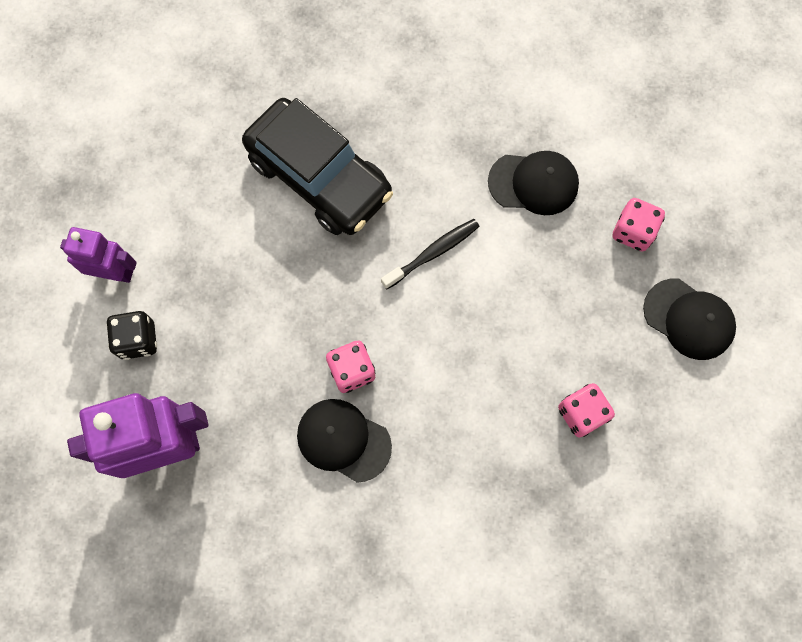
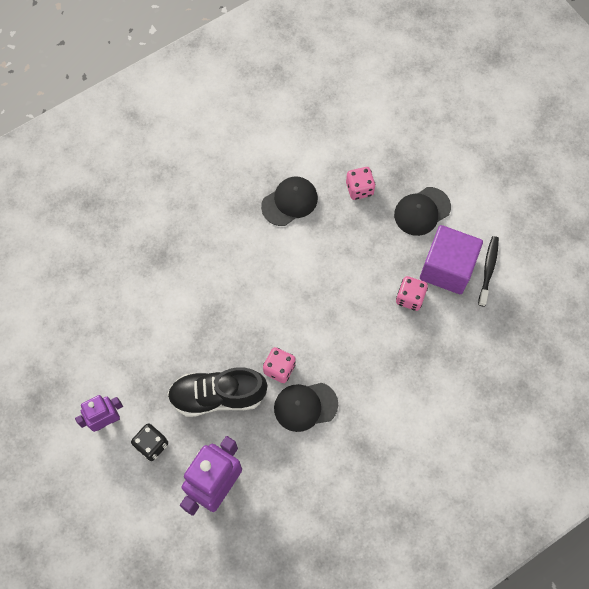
camera: 40 degrees left, 5 degrees down
(256, 345) = (217, 396): none -> black shoe
(319, 177) = (175, 284): black car -> none
(433, 253) = (269, 276): black toothbrush -> black toothbrush (488, 269)
(660, 414) = (447, 268): none -> purple cube
(689, 319) = (422, 211): black cap -> black cap turned 150 degrees clockwise

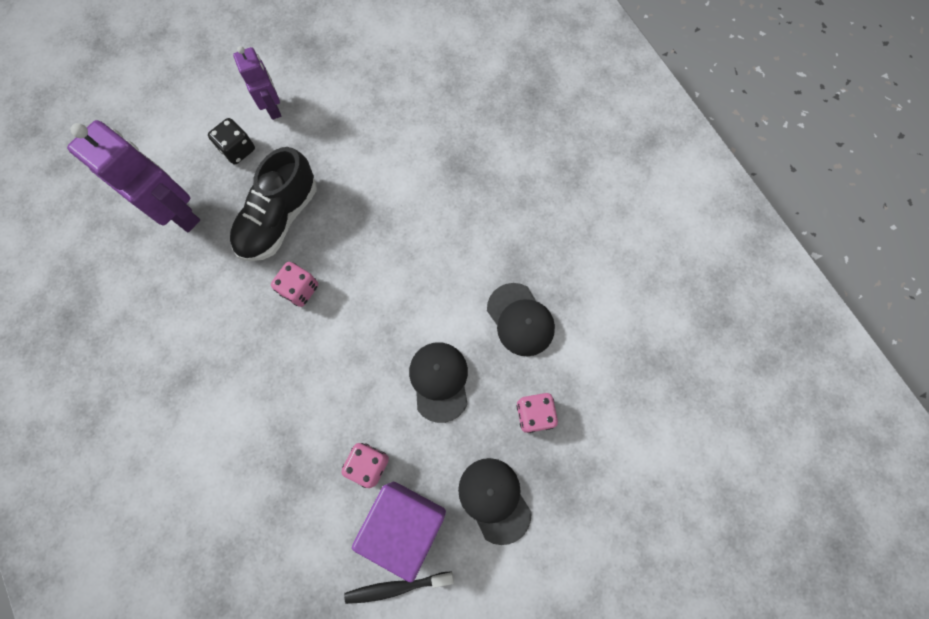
camera: 95 degrees right, 5 degrees up
(217, 396) = (279, 219): black shoe -> black shoe turned 150 degrees counterclockwise
(305, 406) = (248, 315): black cap -> black cap (439, 381)
(488, 269) = (396, 587): black toothbrush -> black toothbrush turned 150 degrees clockwise

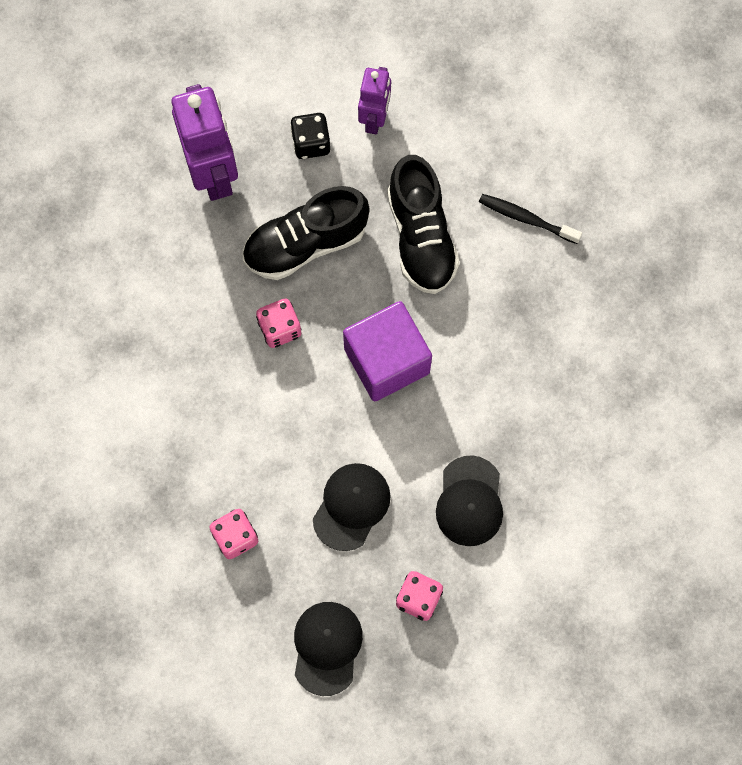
camera: 35 degrees right, 0 degrees up
(359, 164) = (421, 237): none -> black shoe
(396, 587) = (189, 659): black toothbrush -> black toothbrush (526, 218)
(405, 524) = (233, 611): purple cube -> purple cube (386, 361)

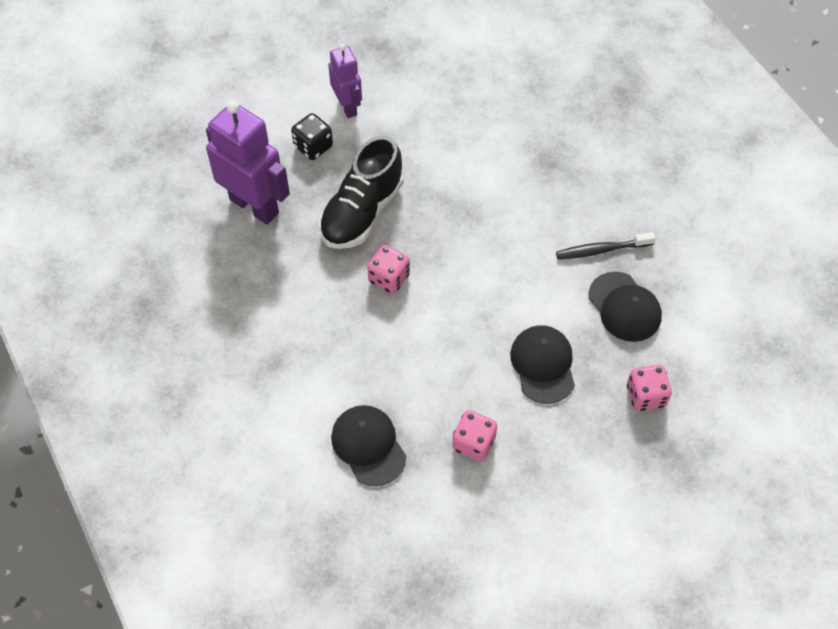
camera: 35 degrees left, 15 degrees down
(327, 647) = (609, 476): black cap -> black cap (368, 445)
(386, 361) = (486, 252): purple cube -> none
(421, 237) = (443, 160): black shoe -> none
(526, 218) = (506, 107): black toothbrush -> black toothbrush (601, 250)

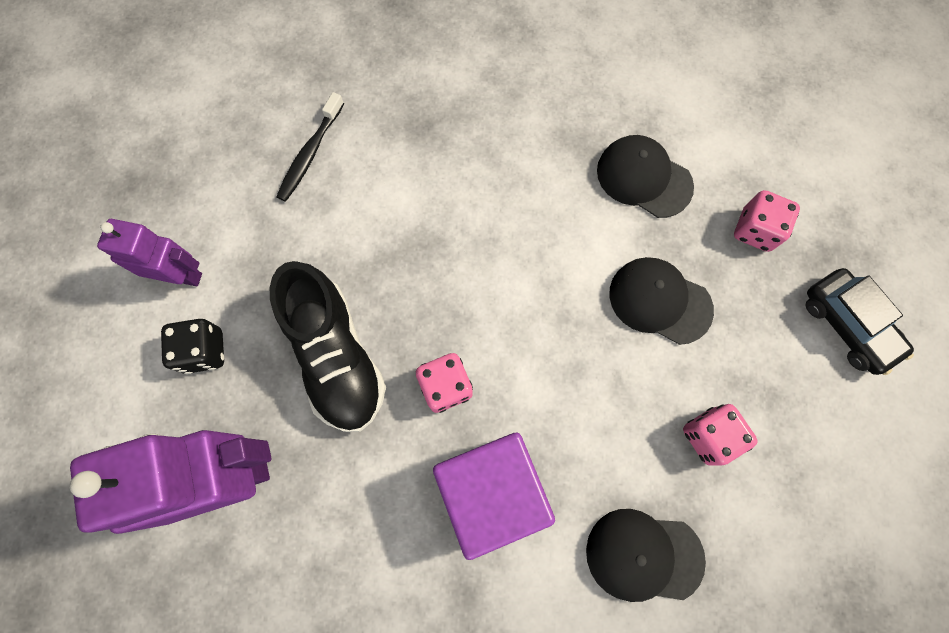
camera: 55 degrees left, 15 degrees up
(344, 339) = (490, 490): none -> purple cube
(601, 250) = (563, 152): black toothbrush -> black toothbrush (310, 154)
(623, 490) = (847, 325): none -> black car
(624, 307) = (643, 178): black cap -> black cap turned 150 degrees counterclockwise

